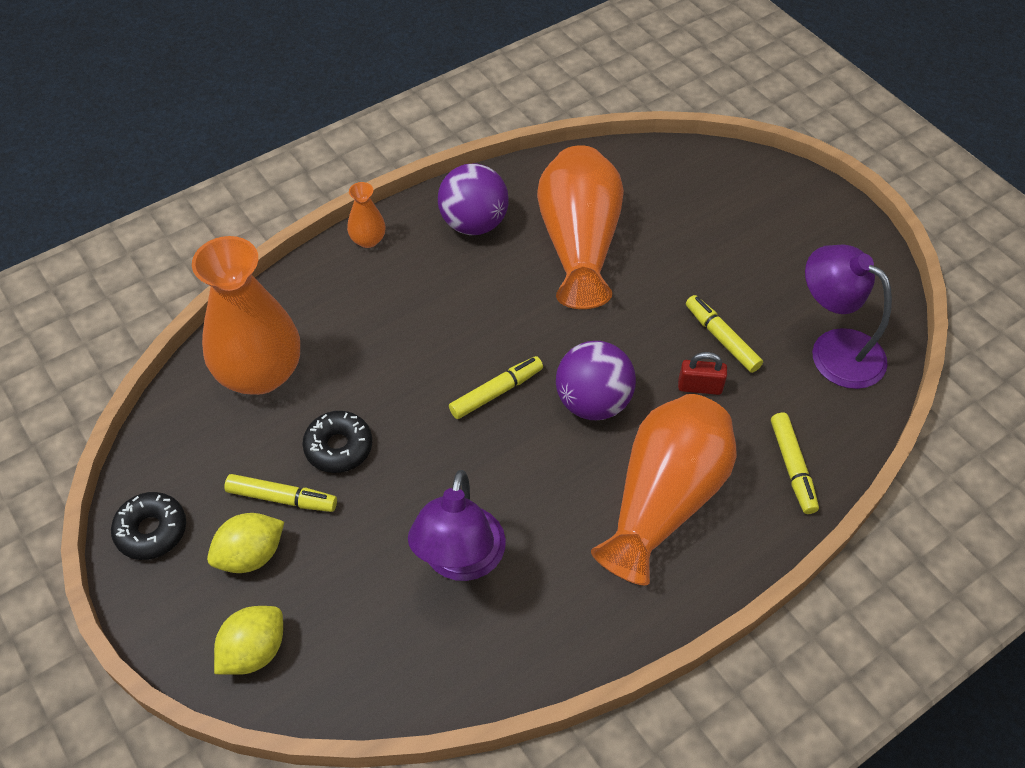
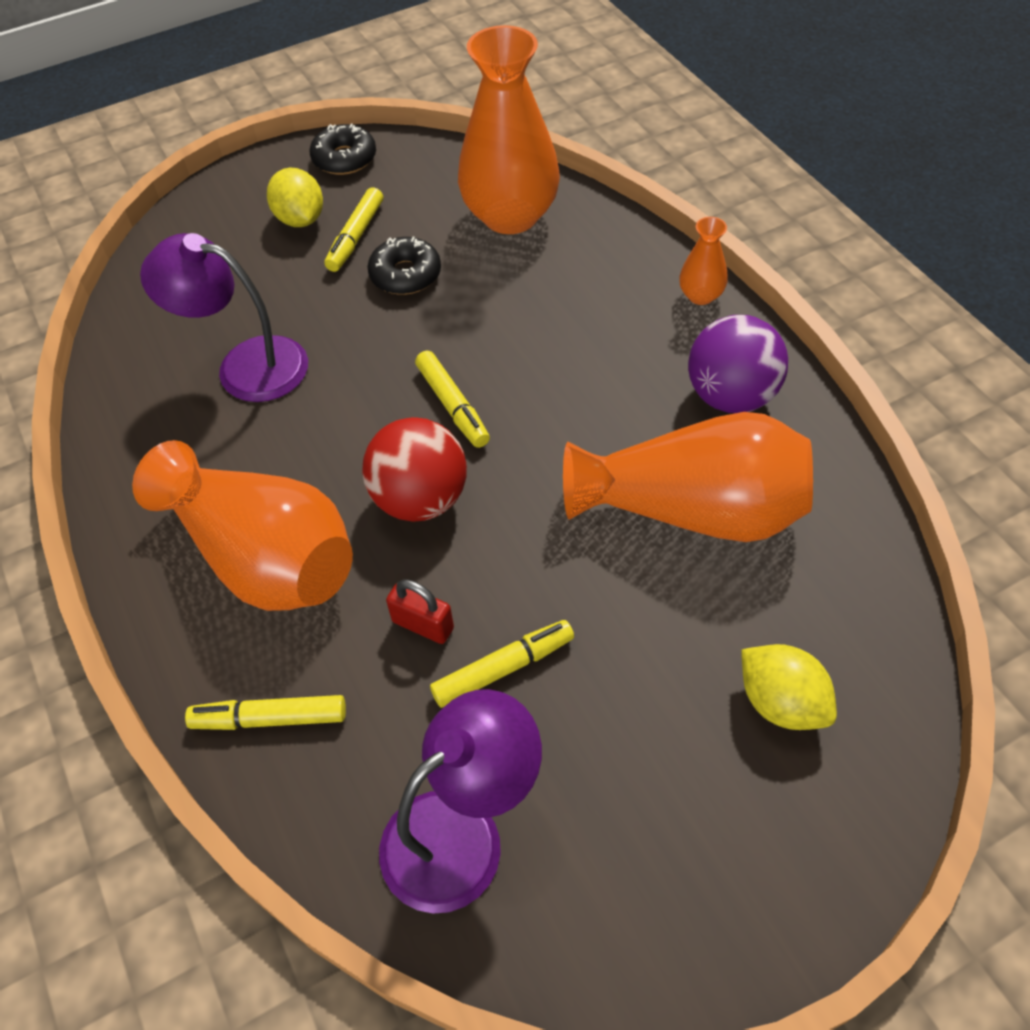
camera: 100 degrees right, 0 degrees up
(254, 651) = (205, 225): yellow lemon -> yellow lemon (781, 702)
(592, 402) = (420, 499): purple ball -> red ball
(699, 387) = (423, 625): red padlock -> red padlock turned 75 degrees counterclockwise

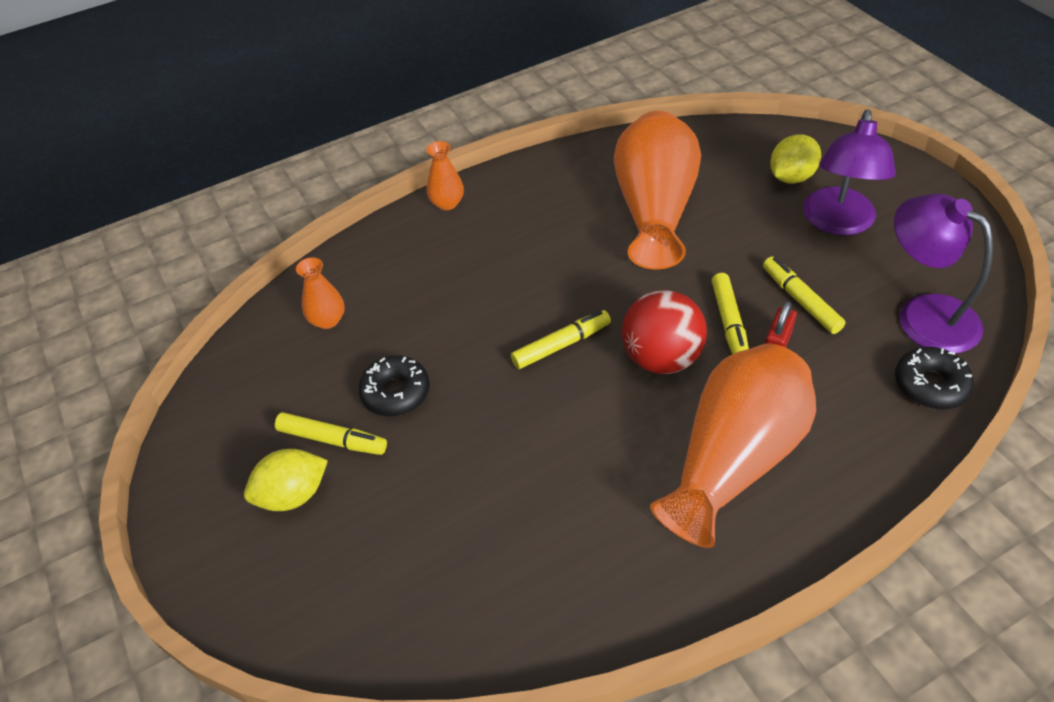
camera: 90 degrees left, 5 degrees down
(245, 365) = (509, 512): purple lamp -> purple lamp (837, 223)
(270, 718) = (878, 431): yellow marker -> yellow marker (729, 323)
(344, 159) = (198, 466): black donut -> black donut (930, 385)
(510, 216) = (327, 320): orange vase -> orange vase, size x0.44
(731, 396) = (551, 190): purple ball -> none

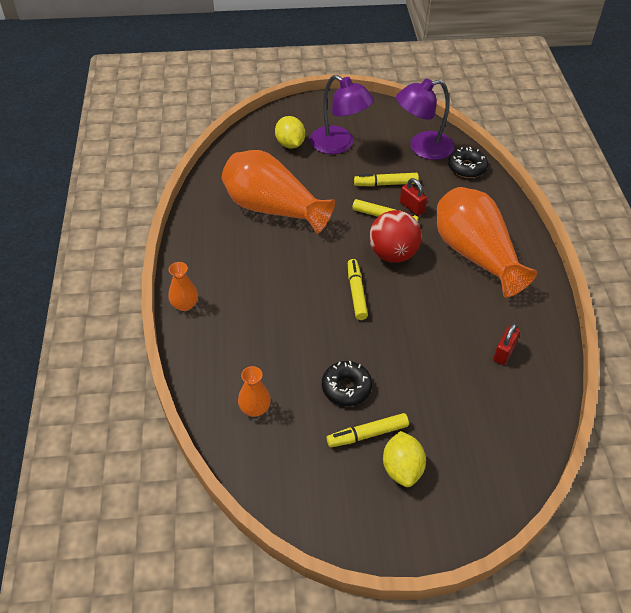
camera: 70 degrees left, 0 degrees up
(332, 440) = (367, 434): yellow marker -> yellow marker turned 150 degrees counterclockwise
(550, 558) = (504, 352): none -> red padlock

